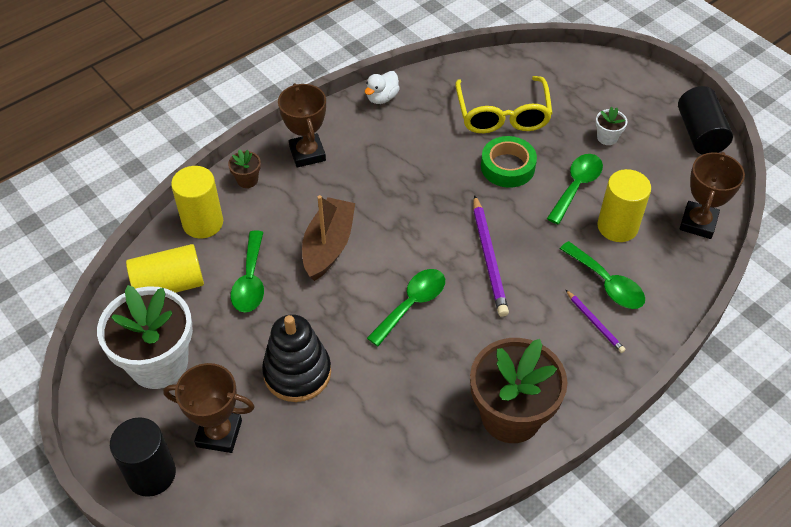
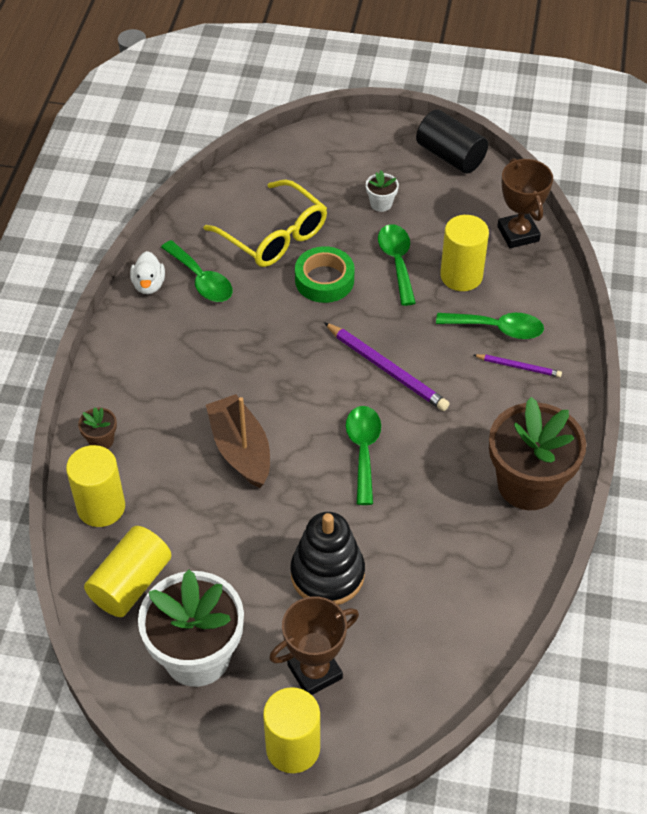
camera: 40 degrees left, 0 degrees up
(151, 474) = (293, 748): black cylinder -> yellow cylinder
(250, 281) = (203, 527): green spoon -> green spoon (201, 280)
(307, 154) = (133, 380): brown trophy -> none

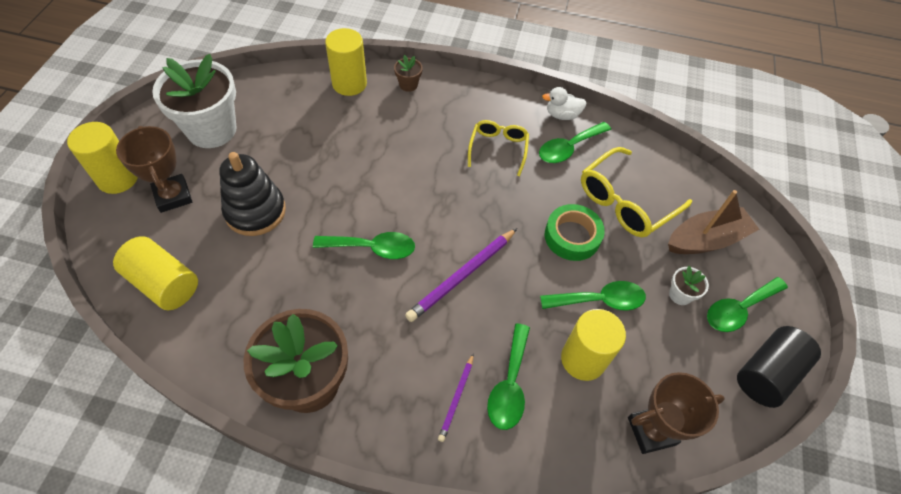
camera: 90 degrees right, 5 degrees up
(131, 583) = (281, 97): yellow cylinder -> yellow cylinder (164, 283)
(207, 343) = (498, 148): none -> yellow glasses
(240, 449) = (387, 164): brown boat -> brown boat (706, 240)
(389, 165) = (738, 309): none -> green spoon

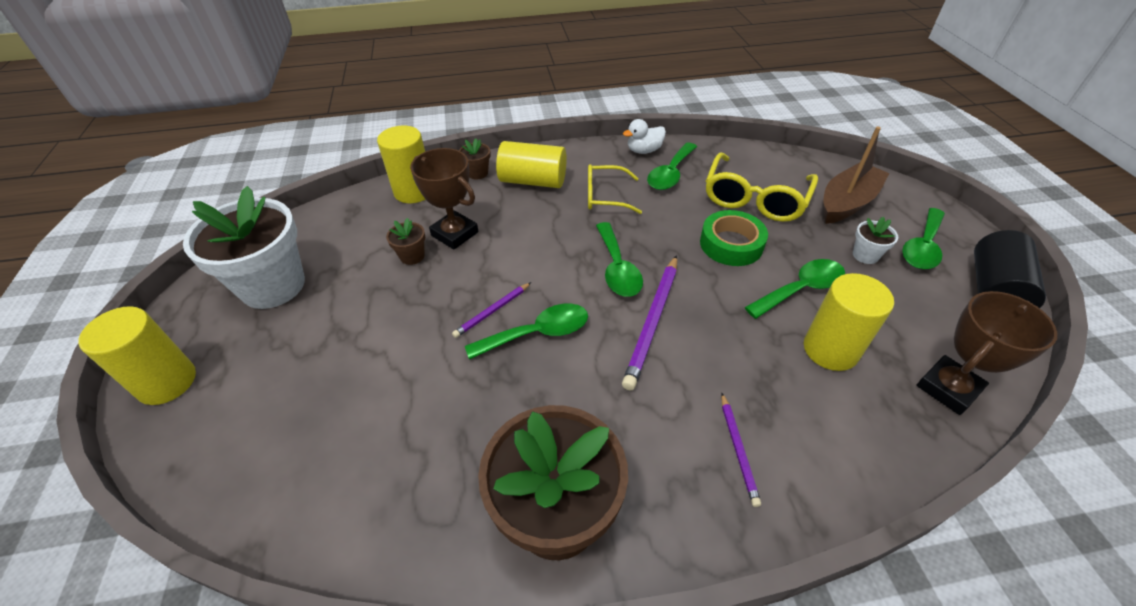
camera: 20 degrees left, 10 degrees down
(164, 283) = (292, 481): yellow cylinder -> yellow cylinder (533, 181)
(173, 196) = (256, 373): brown trophy -> brown trophy (455, 234)
(255, 211) = (375, 349): black stacking toy -> none
(318, 144) = (412, 256): none -> brown flower pot
(351, 216) = (492, 311): none -> purple pencil
(498, 148) = (605, 196): yellow glasses -> yellow glasses turned 75 degrees counterclockwise
(509, 385) = (781, 408): green spoon -> green spoon (617, 268)

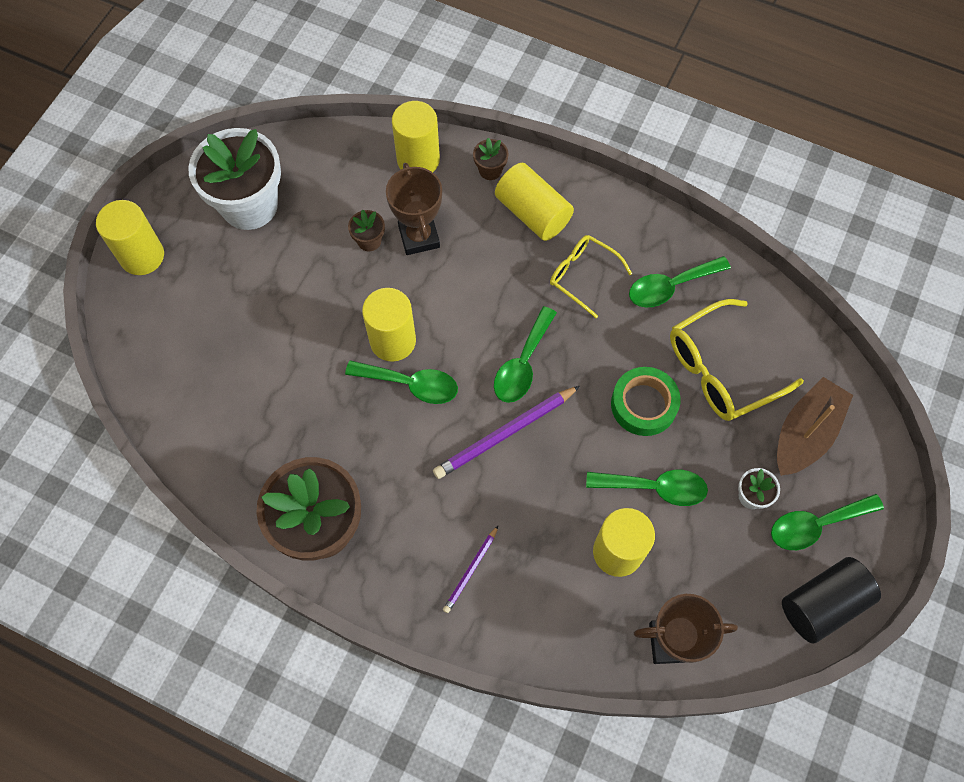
camera: 35 degrees right, 20 degrees up
(492, 311) = (393, 341): purple pencil -> yellow cylinder
(644, 150) = (674, 238): white duck -> none
(847, 203) = (805, 433): brown boat -> brown boat turned 45 degrees counterclockwise

